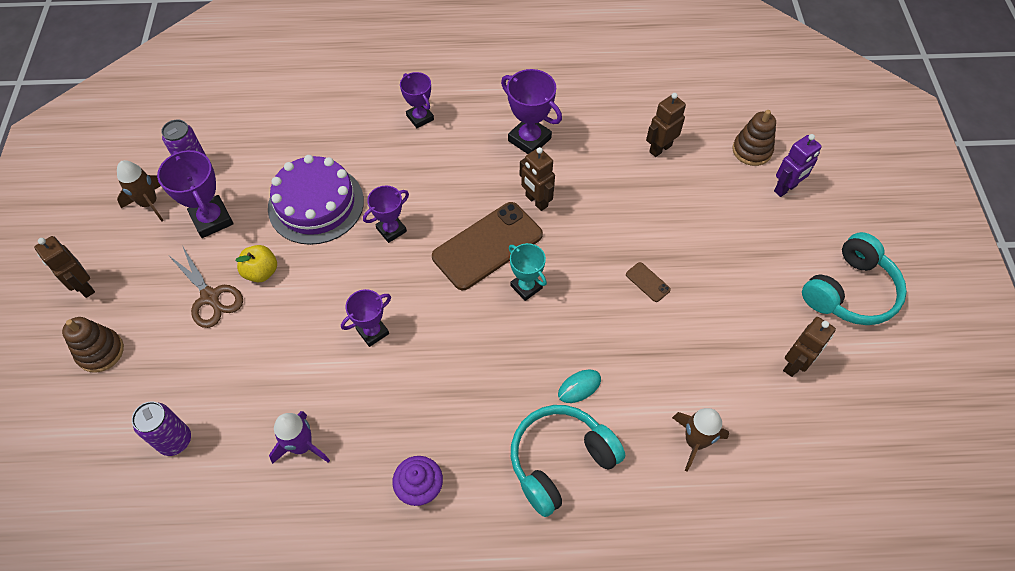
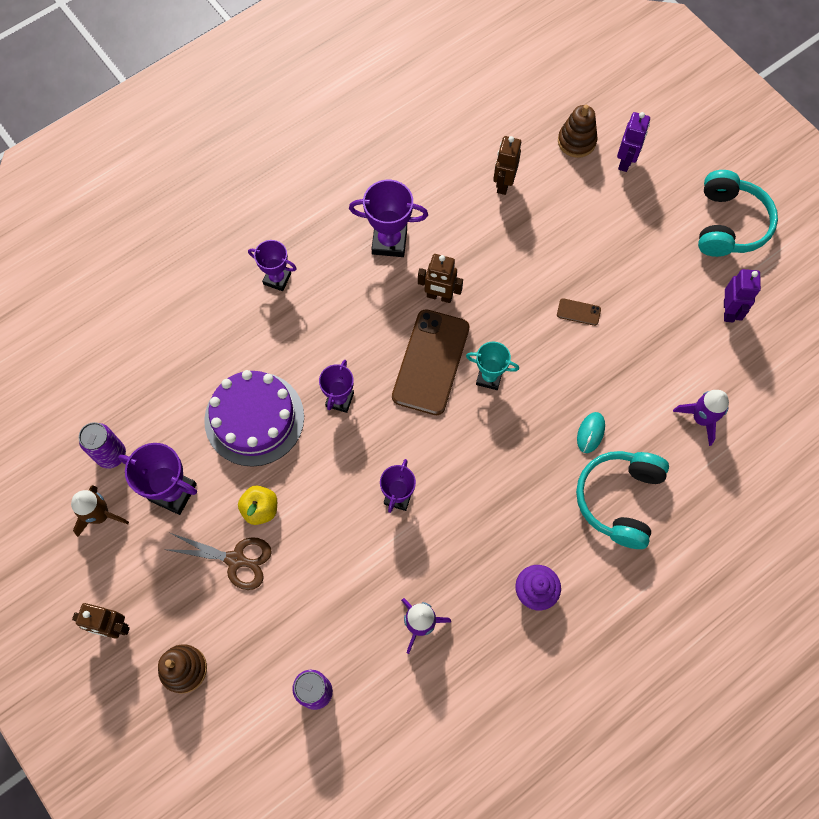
camera: 35 degrees left, 10 degrees up
(695, 441) = (701, 418): brown rocket -> purple rocket
(794, 364) = (728, 311): brown robot -> purple robot

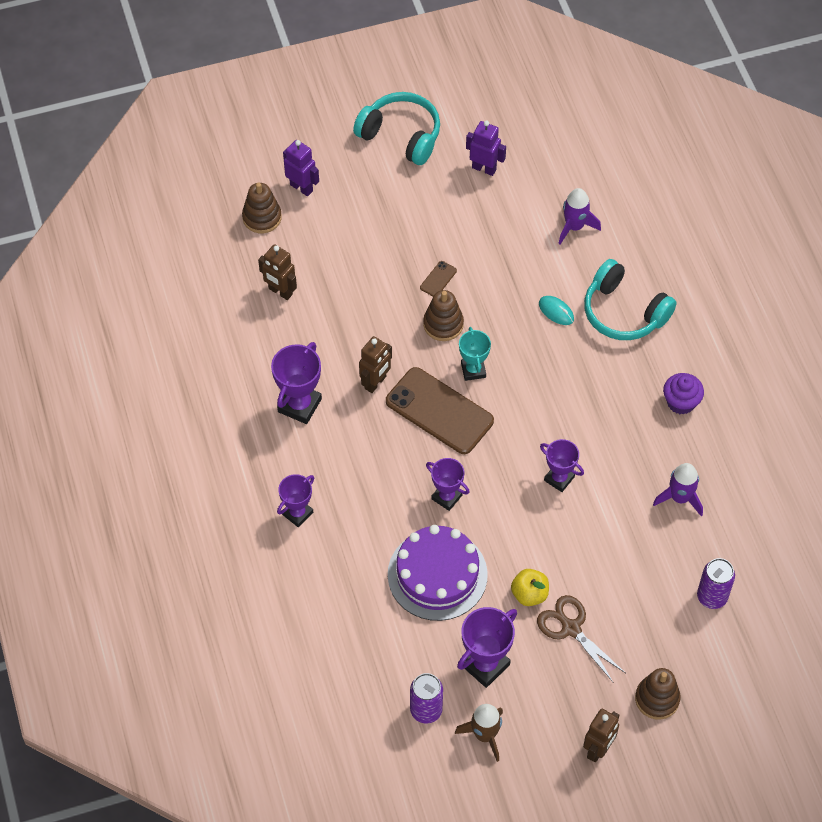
camera: 70 degrees left, 10 degrees down
(236, 560) = (571, 628): brown scissors -> brown scissors turned 75 degrees counterclockwise
(489, 377) = (473, 370): turquoise trophy -> turquoise trophy turned 45 degrees counterclockwise
(529, 333) = (443, 324): none -> brown stacking toy

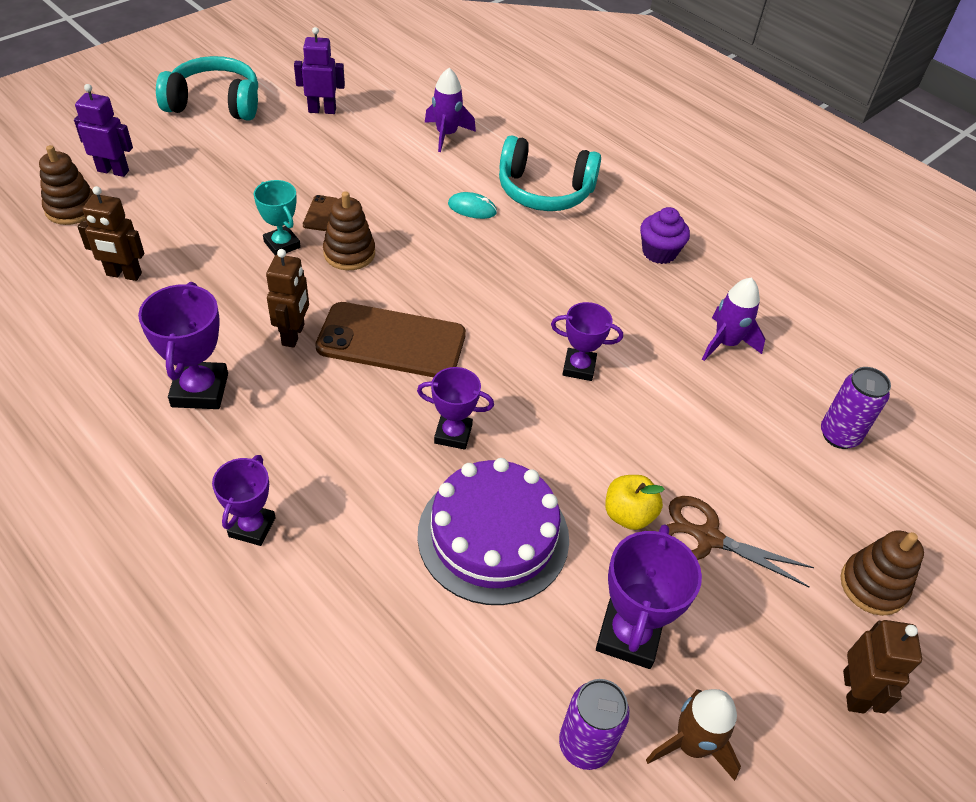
camera: 30 degrees left, 10 degrees down
(473, 370) = (410, 287): turquoise trophy -> turquoise trophy (282, 244)

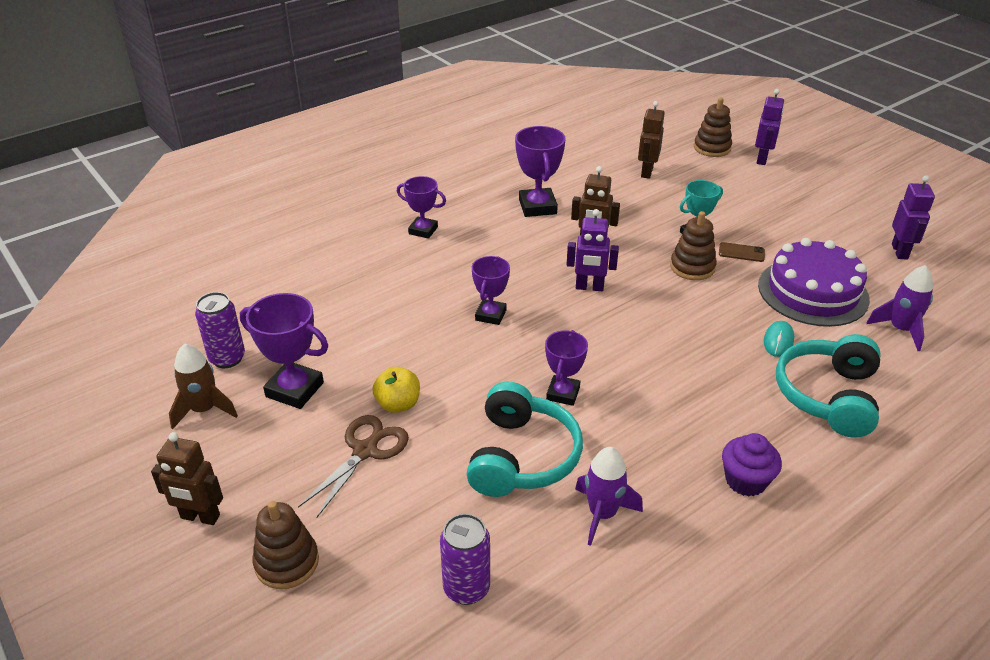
camera: 100 degrees right, 10 degrees down
(200, 390) = (537, 207): purple trophy -> purple trophy turned 75 degrees clockwise
(215, 103) = (877, 196): turquoise headphones -> turquoise headphones (522, 456)
(391, 341) = (589, 287): brown phone -> purple robot
(493, 536) = (394, 329): purple cake -> purple cake (813, 292)

